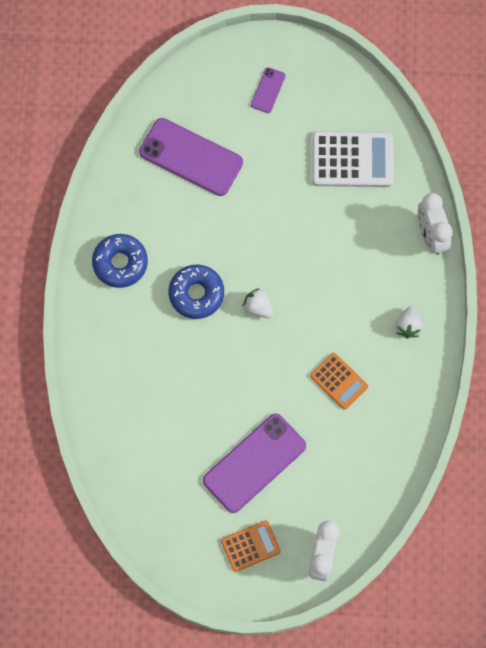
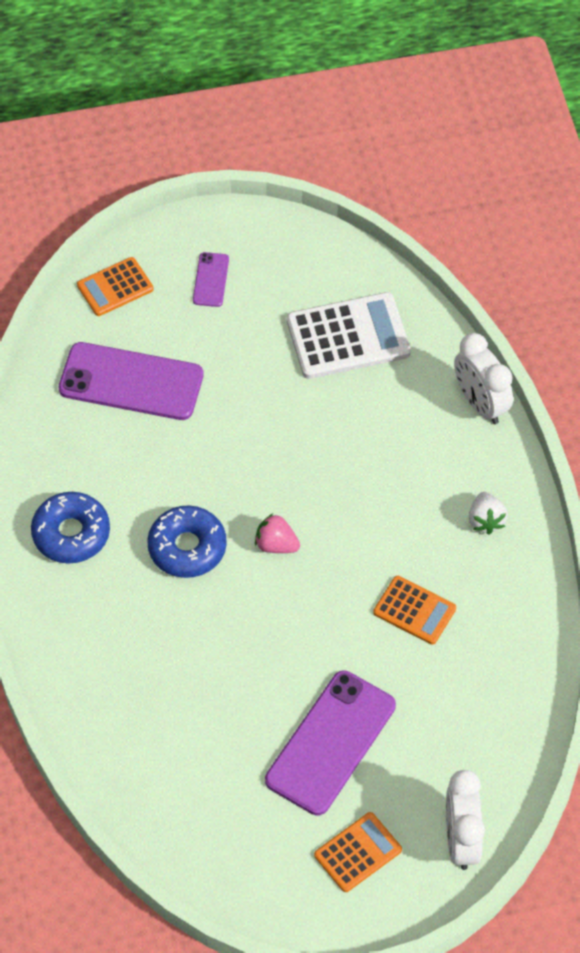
camera: 15 degrees left, 15 degrees down
(199, 79) = (115, 287): none -> orange calculator
(258, 307) = (276, 545): white strawberry -> pink strawberry

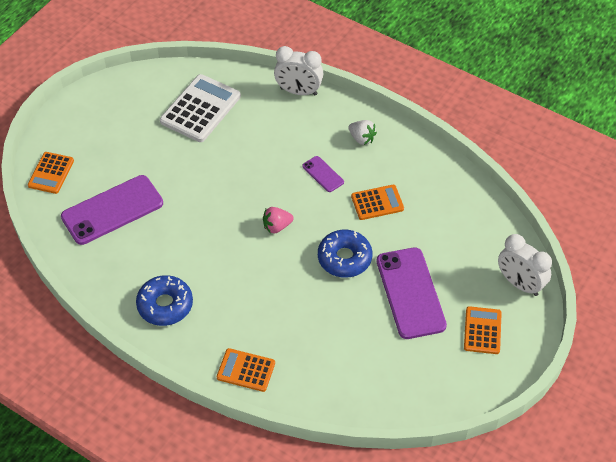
camera: 45 degrees left, 5 degrees down
(73, 673) = (246, 370): none -> orange calculator
(187, 547) = (234, 263): blue donut -> blue donut (344, 258)
(211, 280) = (99, 133): purple phone -> purple phone (323, 174)

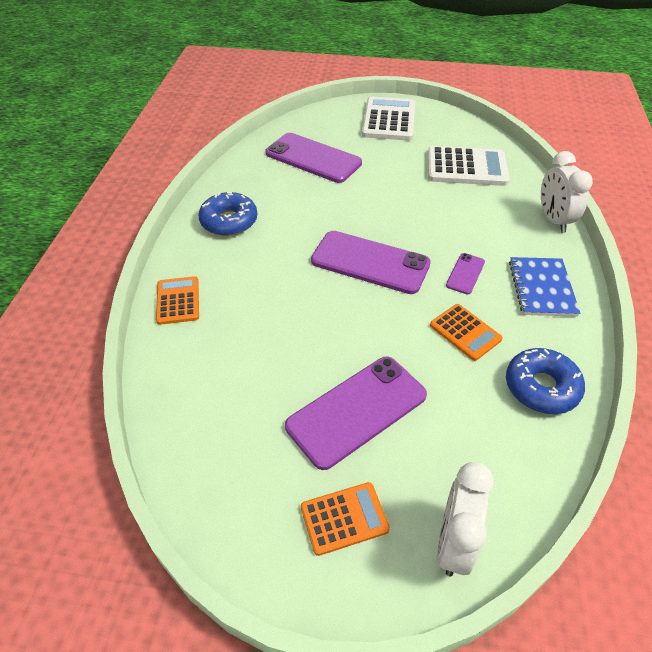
camera: 65 degrees right, 5 degrees down
(51, 173) = (327, 117): orange calculator -> none
(90, 128) = (389, 120): none -> white calculator
(277, 226) = (370, 262): pink strawberry -> purple phone
(344, 258) = (366, 330): blue donut -> blue donut (541, 387)
(362, 138) = (542, 288): white strawberry -> blue notebook

